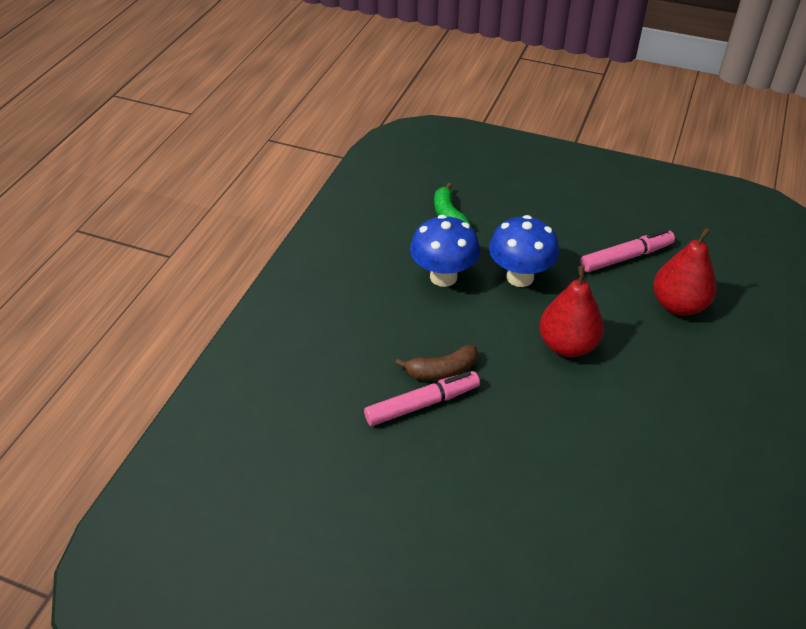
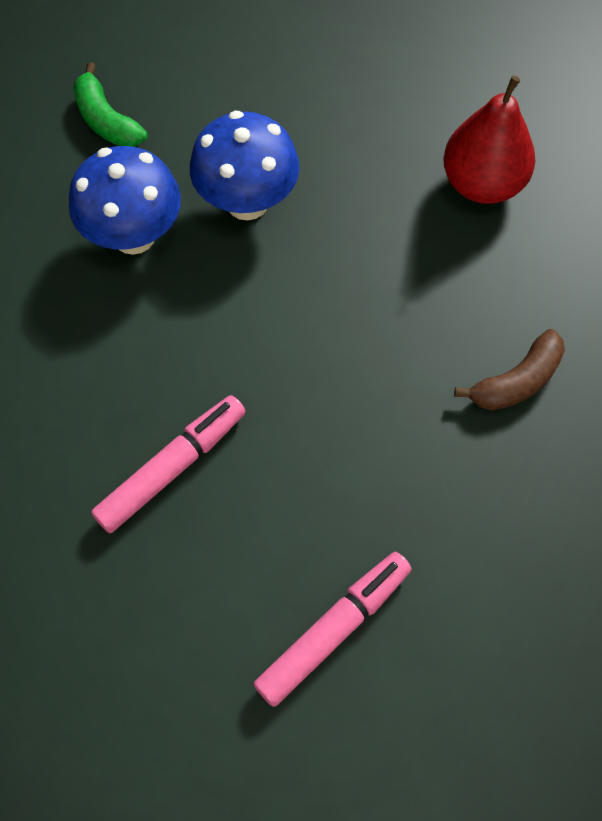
camera: 20 degrees left, 20 degrees up
(441, 371) = (182, 402): brown banana -> brown banana (516, 381)
(567, 345) = (348, 300): red pear -> none
(626, 257) = (389, 121): pink marker -> pink marker (334, 630)

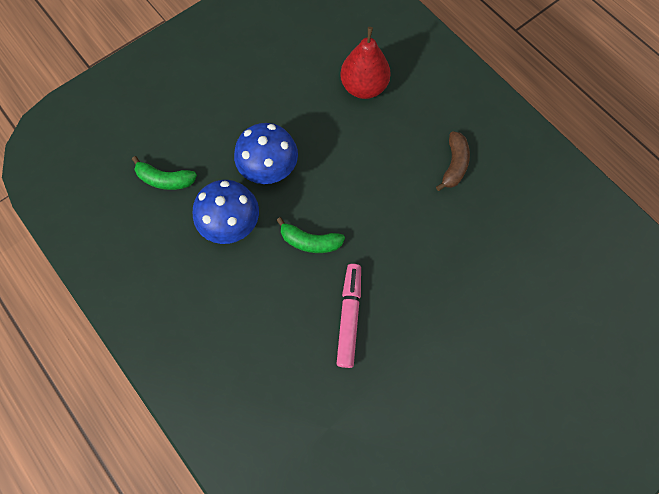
camera: 40 degrees left, 5 degrees up
(213, 331) = (310, 241): none -> green banana
(334, 630) = (477, 328): pink marker -> none

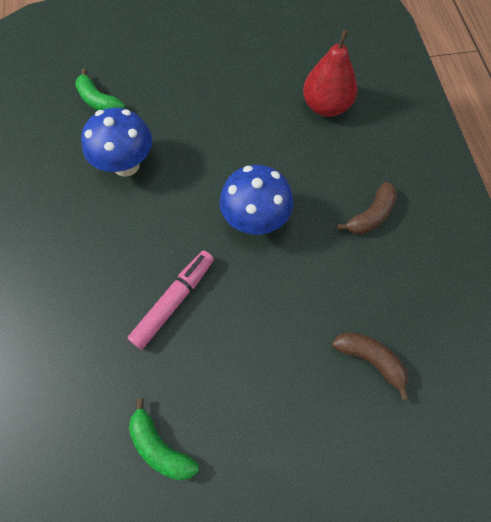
camera: 30 degrees right, 5 degrees down
(269, 170) = (191, 136): blue mushroom -> blue mushroom (255, 221)
(310, 241) = (184, 214): green banana -> green banana (160, 447)
(518, 278) = (370, 360): none -> brown banana

